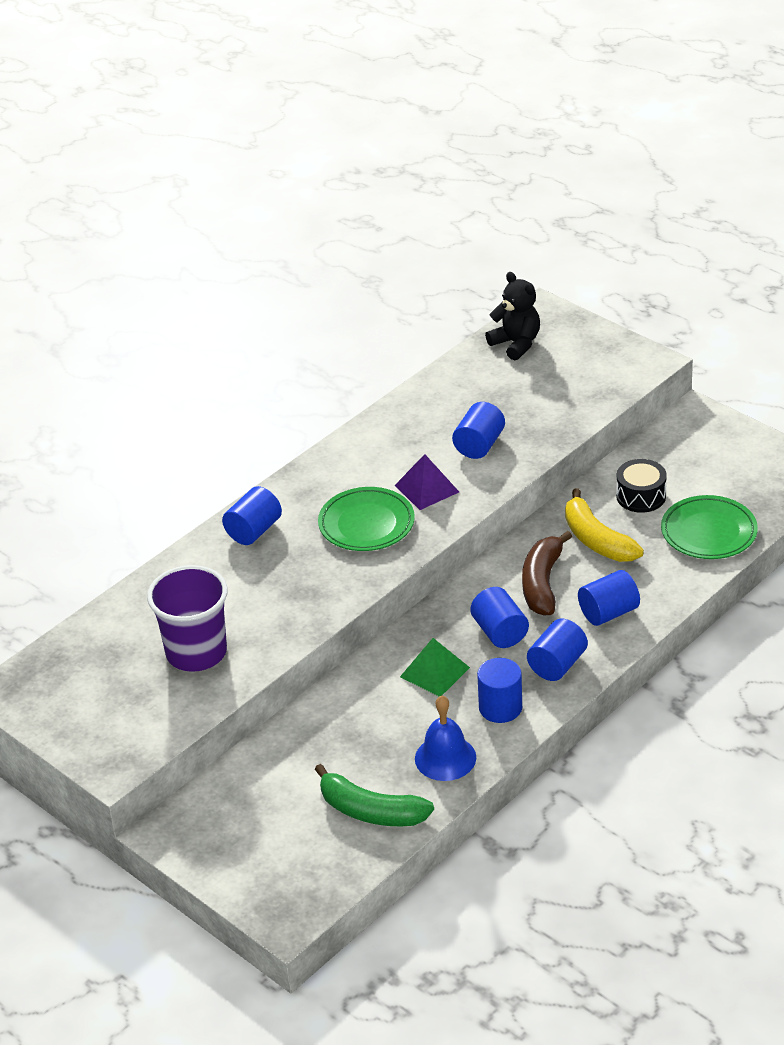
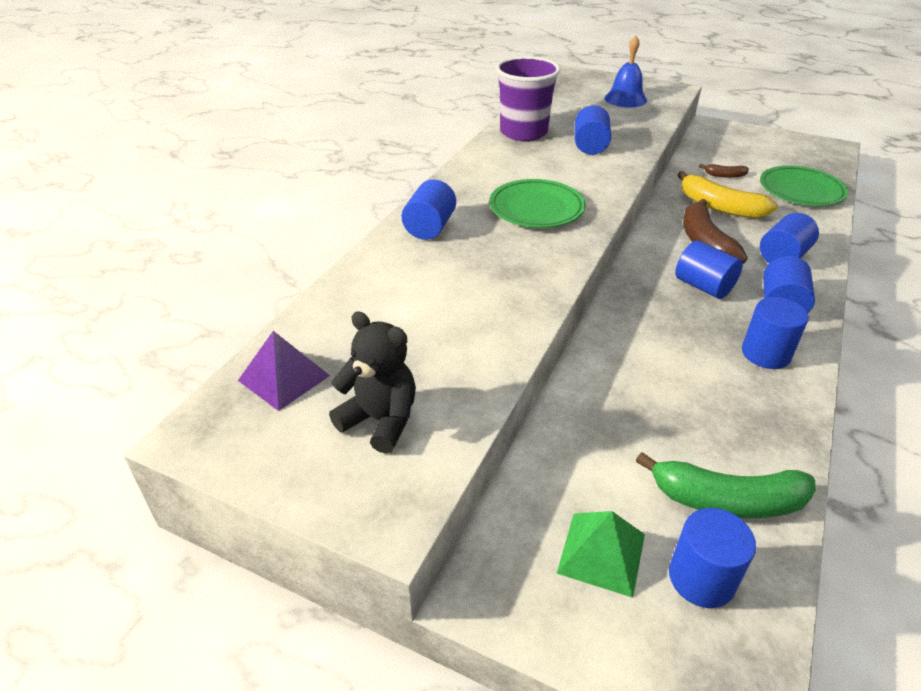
camera: 20 degrees left, 0 degrees up
(196, 652) = (431, 347): purple cup -> purple cup (523, 132)
(314, 853) = (701, 578): none -> blue cylinder
(426, 488) = (570, 178): purple pyramid -> purple pyramid (284, 378)
(435, 672) = (672, 331): green pyramid -> green pyramid (602, 553)
(445, 758) = (756, 417): blue bell -> blue bell (625, 99)
(516, 344) = (566, 90): black teddy bear -> black teddy bear (380, 420)
(641, 496) = (724, 175): black drum -> brown banana

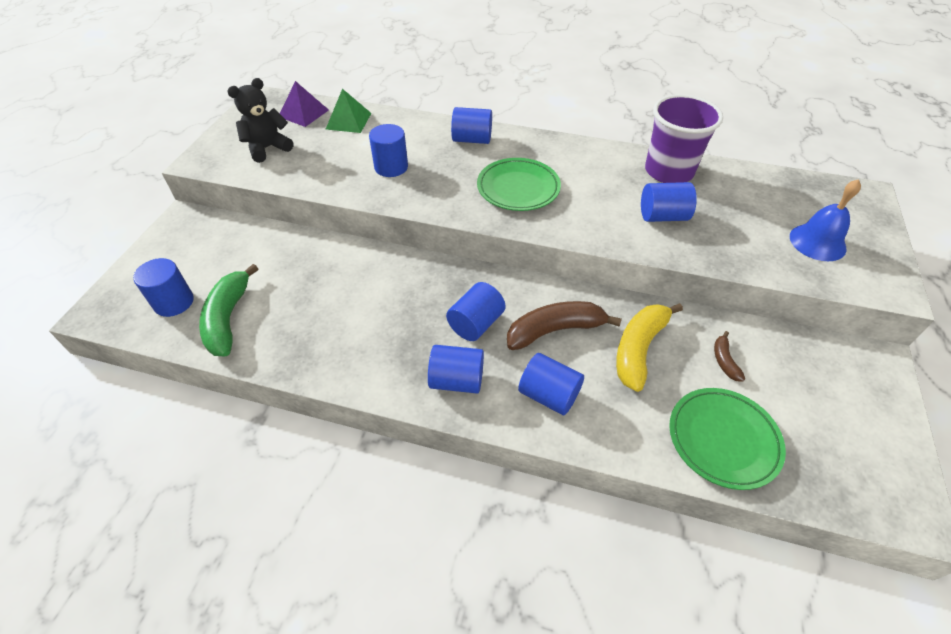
camera: 80 degrees right, 10 degrees up
(380, 420) = (267, 148): black teddy bear -> black teddy bear turned 150 degrees counterclockwise
(602, 553) = (199, 261): green pyramid -> green pyramid (348, 121)
(766, 353) = (382, 359): blue cylinder -> blue cylinder (391, 167)

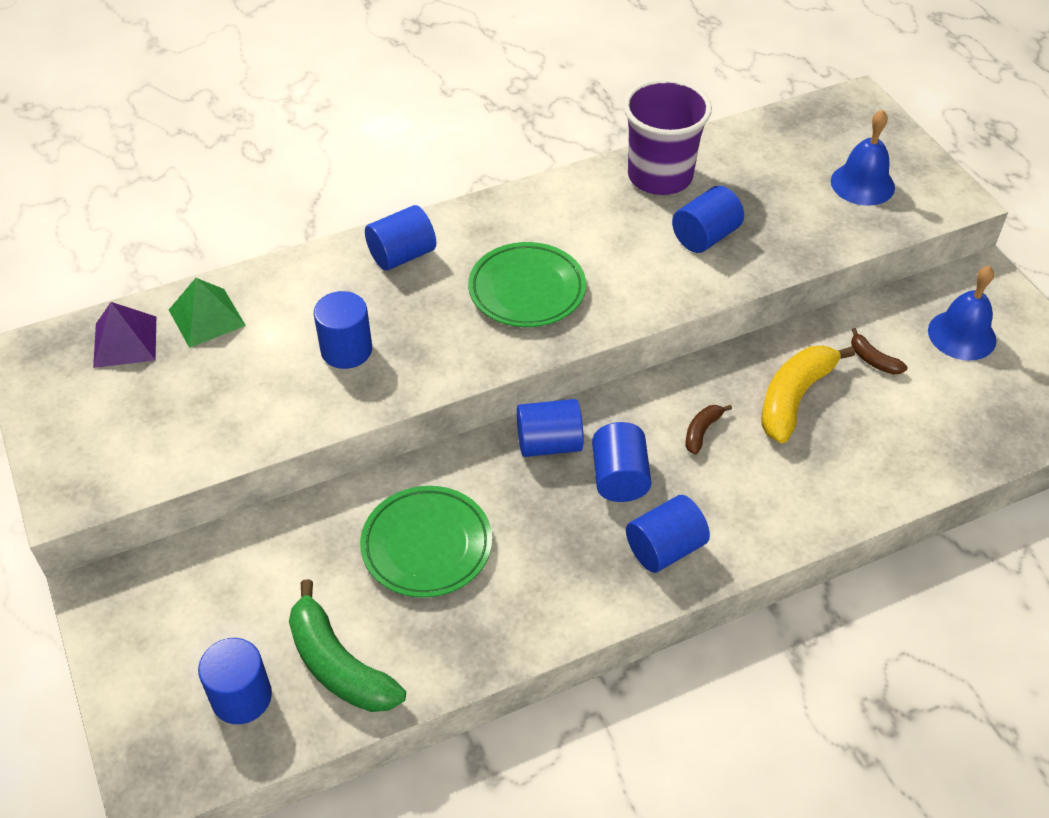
camera: 40 degrees left, 0 degrees up
(267, 148) = (143, 421): black teddy bear -> none
(549, 395) = (761, 500): blue cylinder -> blue cylinder (549, 443)
(554, 330) = (701, 431): brown banana -> brown banana, size x0.49
(638, 349) = (794, 398): yellow banana -> yellow banana turned 45 degrees clockwise
(723, 440) = (935, 436): green plate -> green plate (427, 545)
(817, 387) = (962, 335): none -> blue bell

